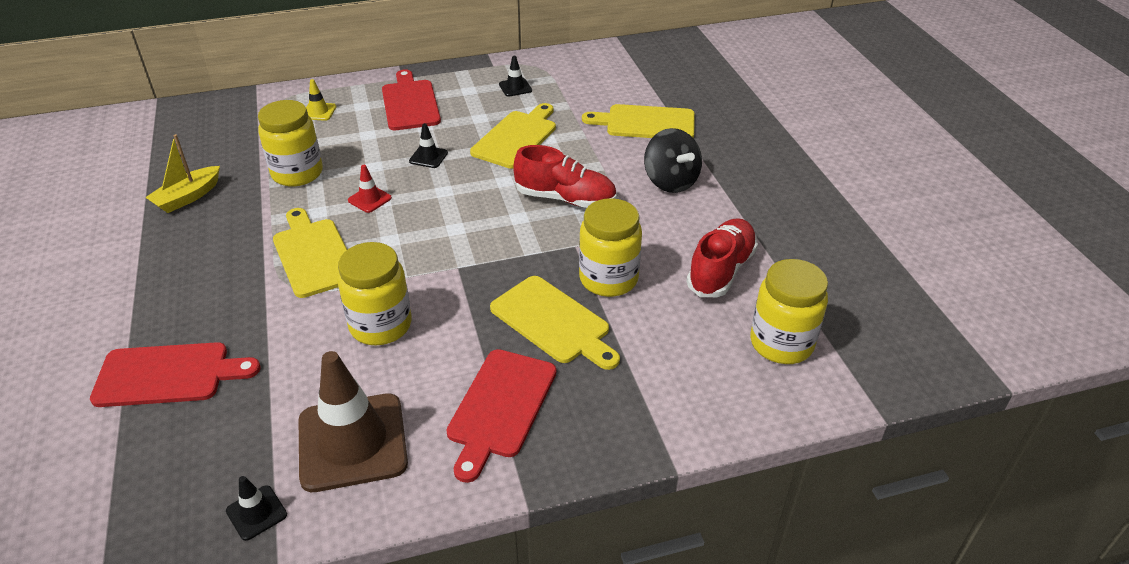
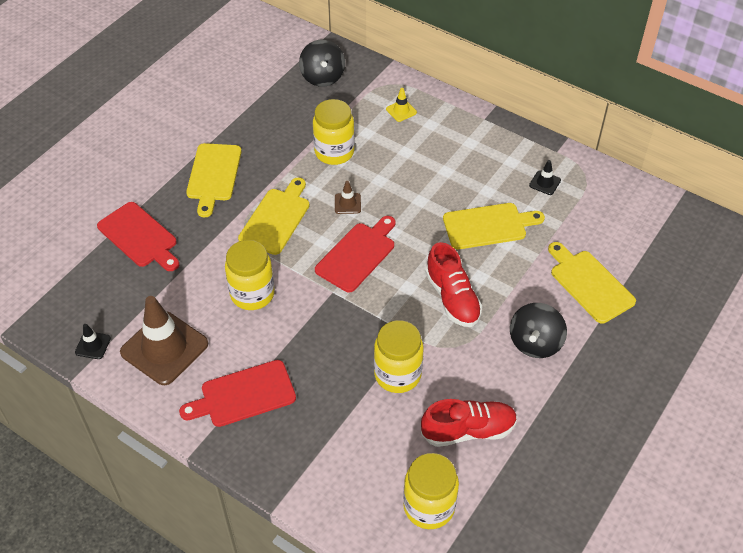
camera: 50 degrees right, 10 degrees up
(188, 197) = (264, 125): yellow boat -> none
(199, 131) = (322, 77): none -> black spinning top
(369, 199) = (347, 203): red traffic cone -> brown traffic cone
(410, 103) = (461, 145): red cutting board -> red cutting board (357, 255)
(428, 157) = (417, 198): black traffic cone -> none
(553, 322) = (332, 372): yellow cutting board -> yellow cutting board (213, 175)

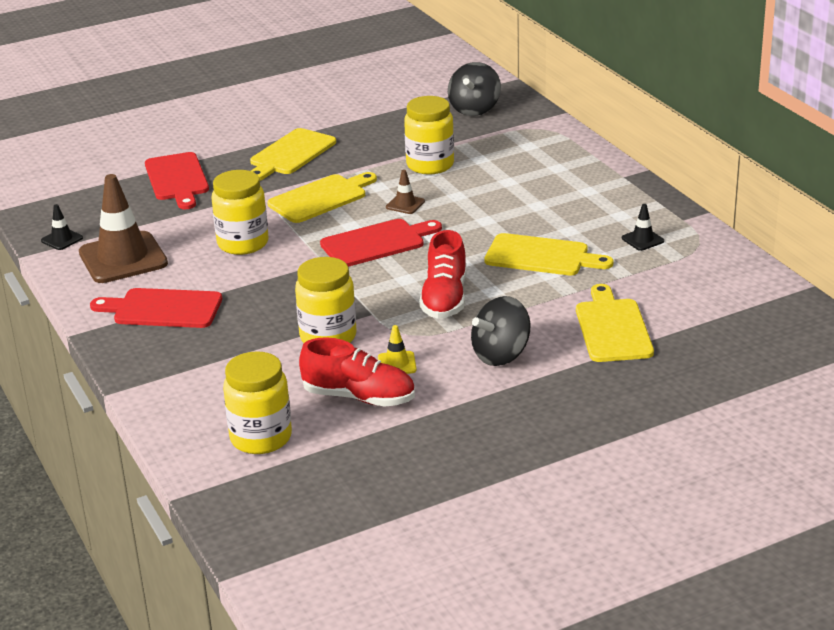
camera: 30 degrees right, 20 degrees down
(401, 111) = (534, 151): yellow traffic cone -> yellow traffic cone (397, 364)

